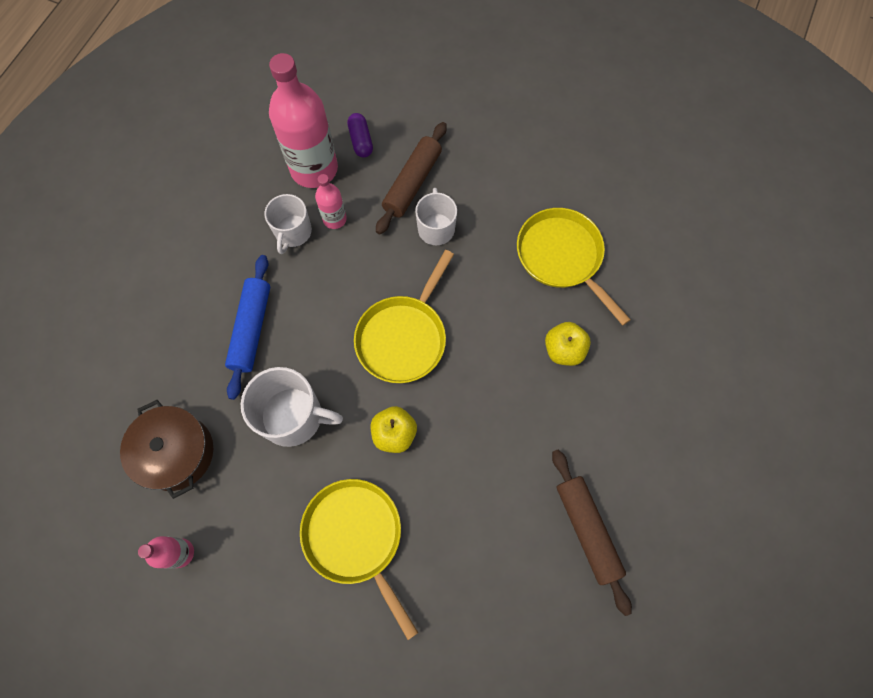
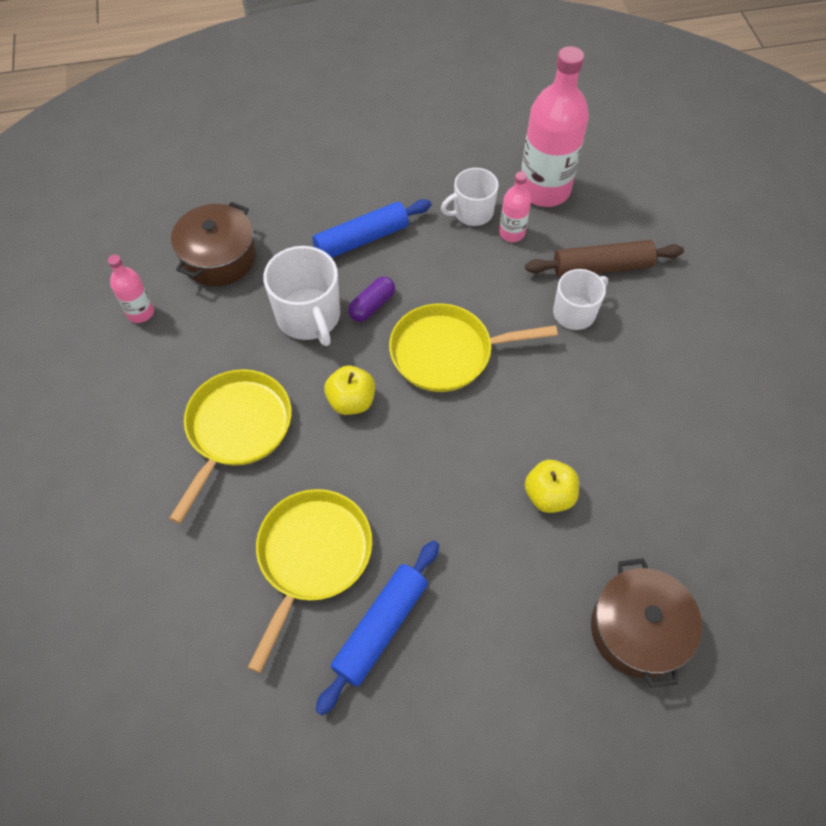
camera: 55 degrees right, 10 degrees down
(361, 141) = (604, 205): purple capsule -> purple capsule (372, 305)
(562, 257) = (645, 435): yellow pan -> yellow pan (312, 556)
(586, 530) = (380, 627): brown rolling pin -> blue rolling pin
(689, 364) = (637, 630): none -> brown pot

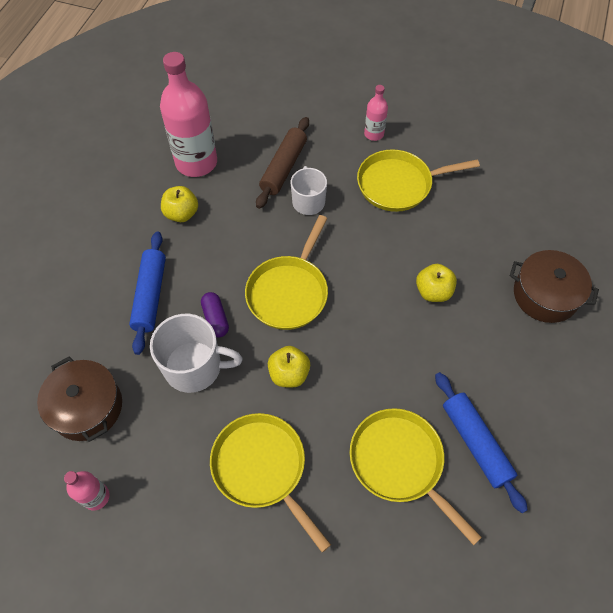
camera: 60 degrees left, 0 degrees up
(472, 212) = (181, 214): white mug -> yellow apple
(512, 233) = (218, 201): pink bottle -> pink bottle (374, 134)
(673, 390) = (398, 184): none -> yellow pan

